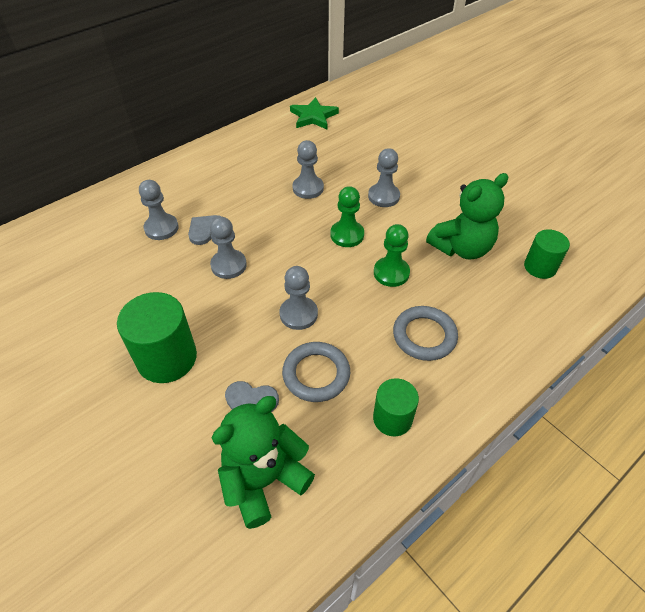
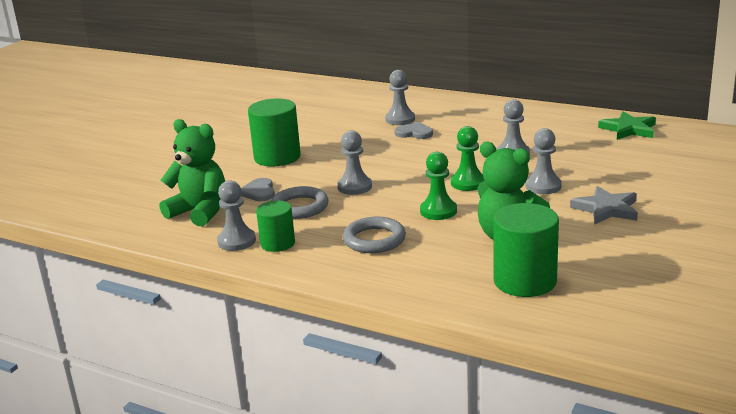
camera: 70 degrees right, 25 degrees down
(228, 265) = (383, 151): grey pawn -> grey pawn (236, 241)
(443, 182) = (606, 209): none -> grey star
(540, 267) = (525, 281): green cylinder -> green cylinder, size x1.63

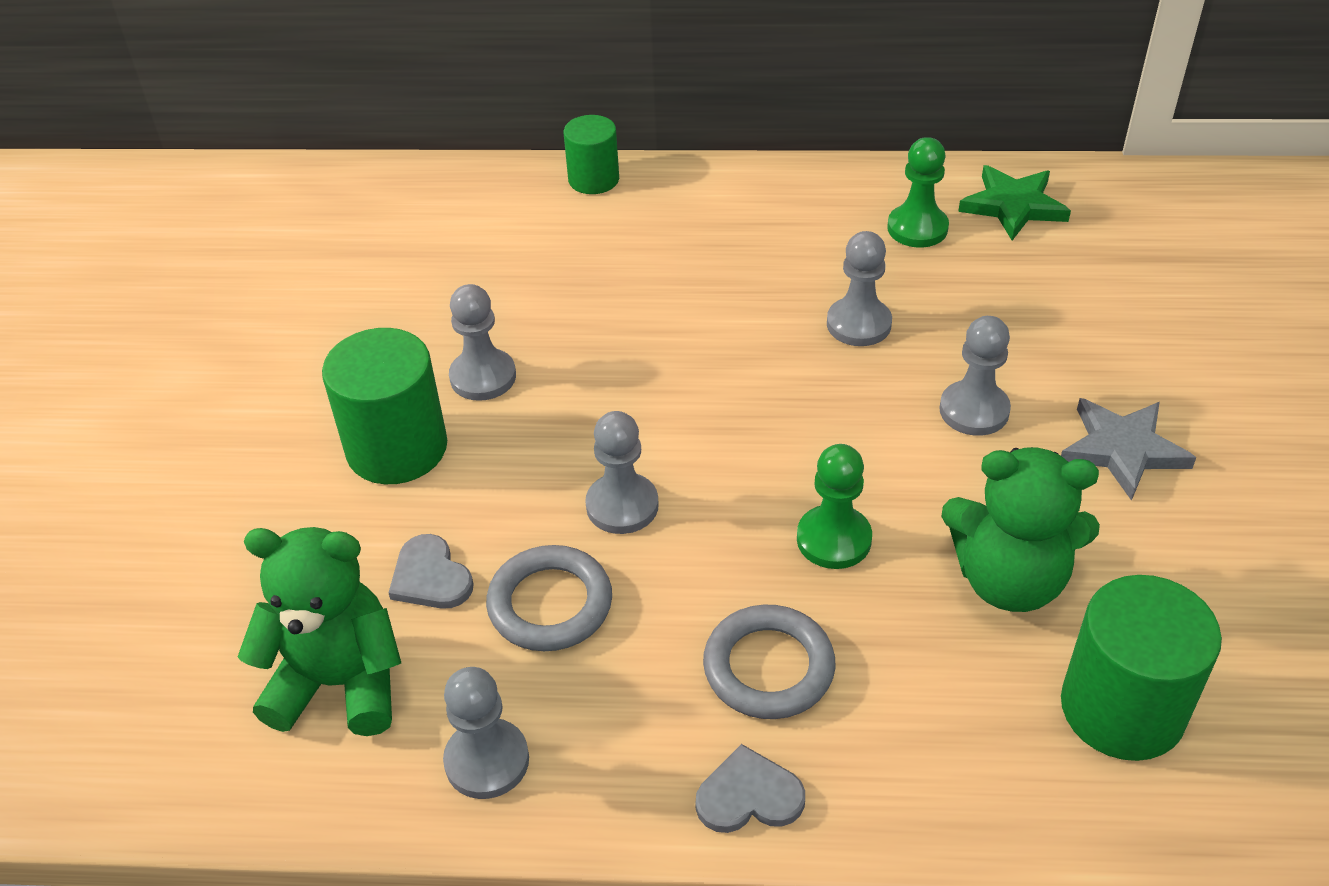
camera: 25 degrees left, 20 degrees up
(277, 243) = (580, 741): green cylinder -> green cylinder (593, 179)
(400, 119) = (577, 264): grey pawn -> grey pawn (483, 377)
(414, 133) = (633, 302): grey heart -> grey heart (749, 796)
(468, 183) = (833, 436): green pawn -> green pawn (917, 228)

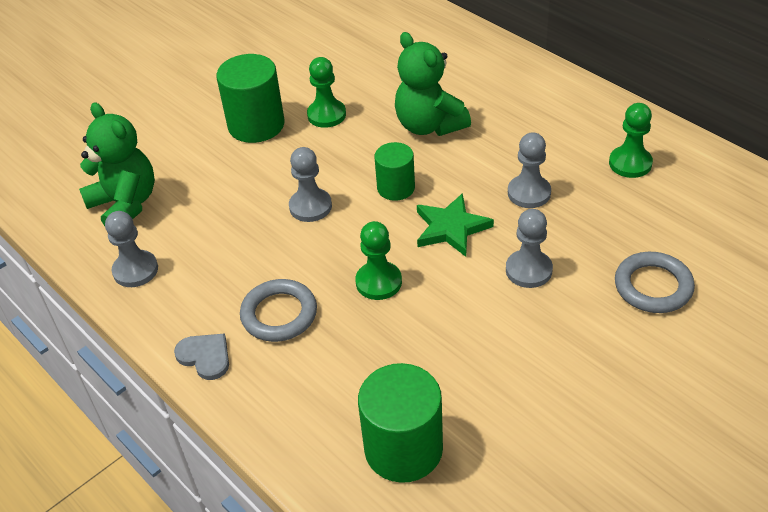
camera: 45 degrees right, 0 degrees up
(430, 577) = (203, 186): grey heart -> none
(483, 377) = (326, 115): grey pawn -> green pawn
(550, 604) = (232, 227): grey ring -> grey ring (653, 286)
(593, 179) = (494, 49): green cylinder -> green cylinder (396, 188)
(1009, 580) = (432, 356): green teddy bear -> green teddy bear (429, 125)
(1013, 206) = (705, 182): green star -> green star (451, 228)
(1122, 450) = (580, 340): grey star -> none

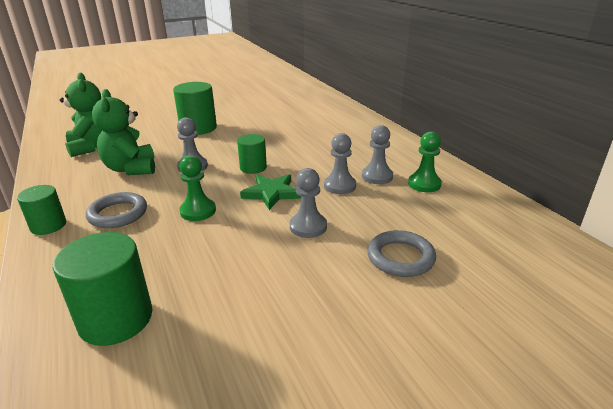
camera: 15 degrees right, 15 degrees down
(135, 270) = (62, 175): grey pawn -> grey pawn (377, 176)
(205, 356) = (48, 225): grey heart -> green cylinder
(326, 115) = (242, 130): green pawn -> none
(429, 125) = (299, 144): green teddy bear -> green teddy bear (131, 169)

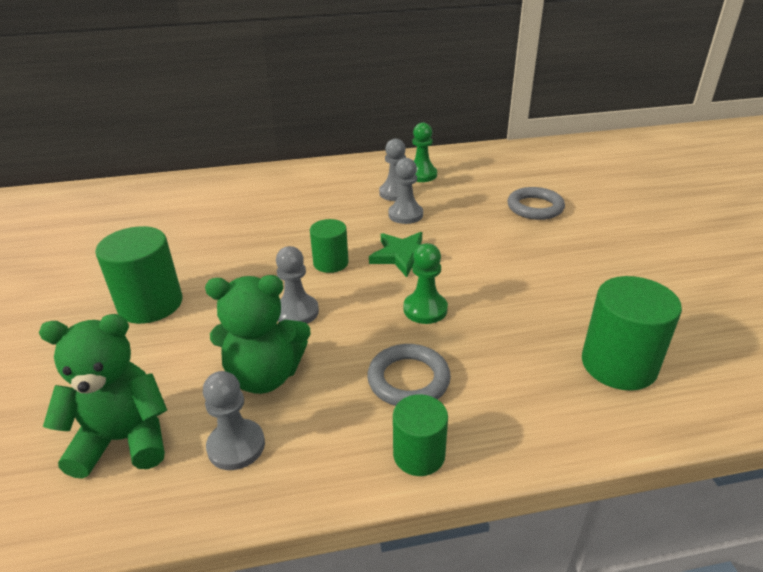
camera: 75 degrees left, 5 degrees up
(308, 227) = (479, 242): grey pawn -> grey pawn (236, 446)

